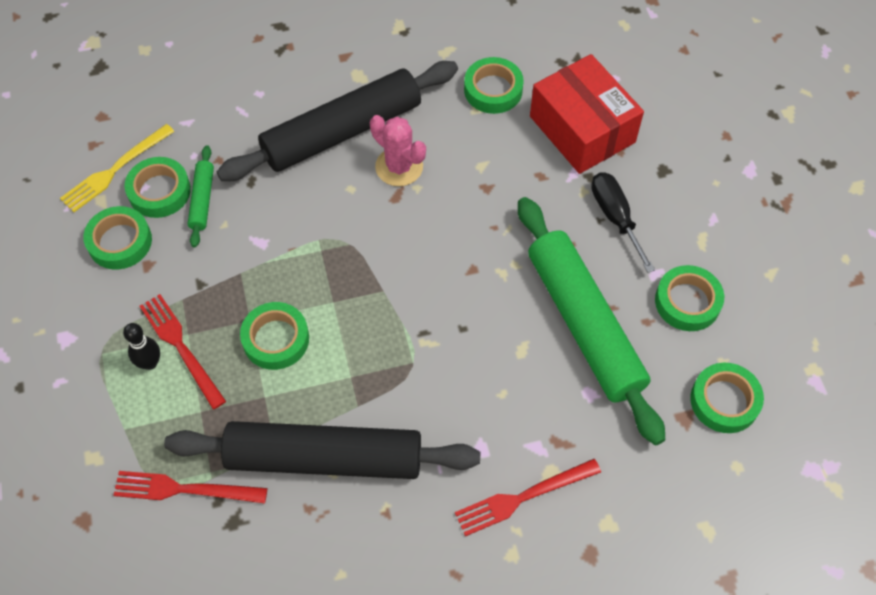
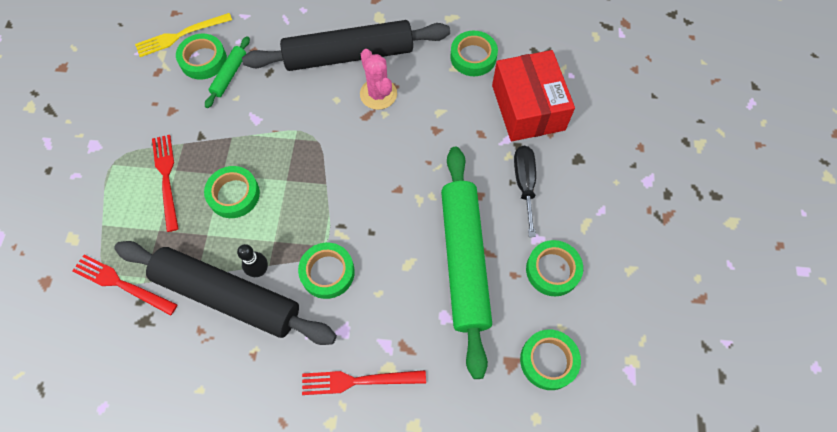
camera: 20 degrees right, 5 degrees up
(120, 242) = (160, 88): green tape -> green tape (327, 272)
(150, 363) = (140, 182): black bowling pin -> black bowling pin (259, 270)

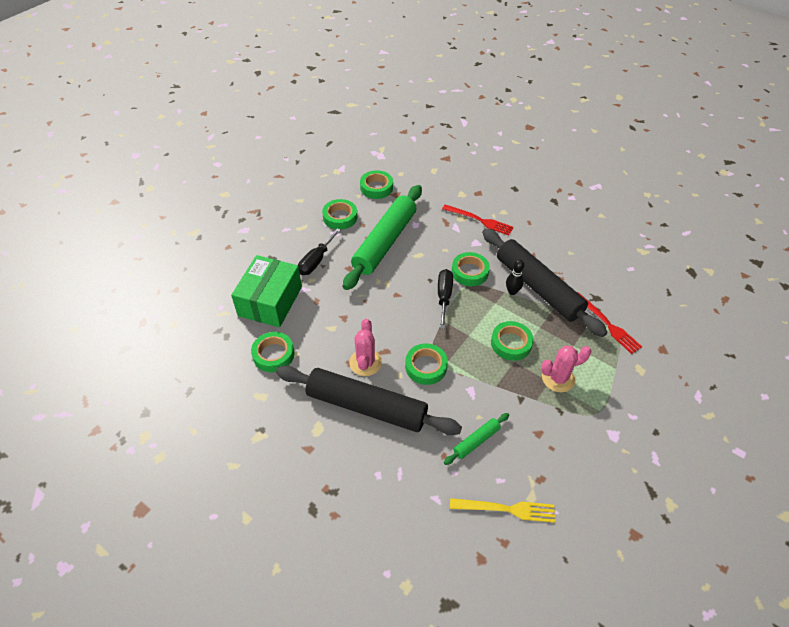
camera: 150 degrees left, 15 degrees down
(166, 178) = (558, 378): red fork -> pink cactus
(203, 60) = (494, 469): green tape -> green tape (426, 366)
(340, 216) = (444, 297): none -> black screwdriver
(528, 107) = (270, 301): red box -> green box

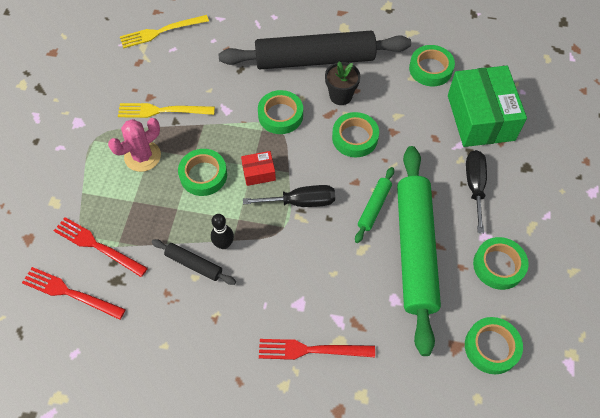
camera: 155 degrees right, 10 degrees up
(365, 362) = (340, 96): pink cactus -> black flower pot
(444, 297) = (301, 202): black screwdriver -> black screwdriver turned 75 degrees counterclockwise
(466, 328) = (259, 173): none -> red box
(469, 272) = (286, 251): green tape -> green tape (355, 138)
(476, 441) = (204, 70): green rolling pin -> green rolling pin (374, 207)
(529, 413) = (162, 111): none -> yellow fork
(538, 287) = (194, 264): black rolling pin -> black rolling pin, size x0.43
(631, 302) = (70, 293): none -> red fork

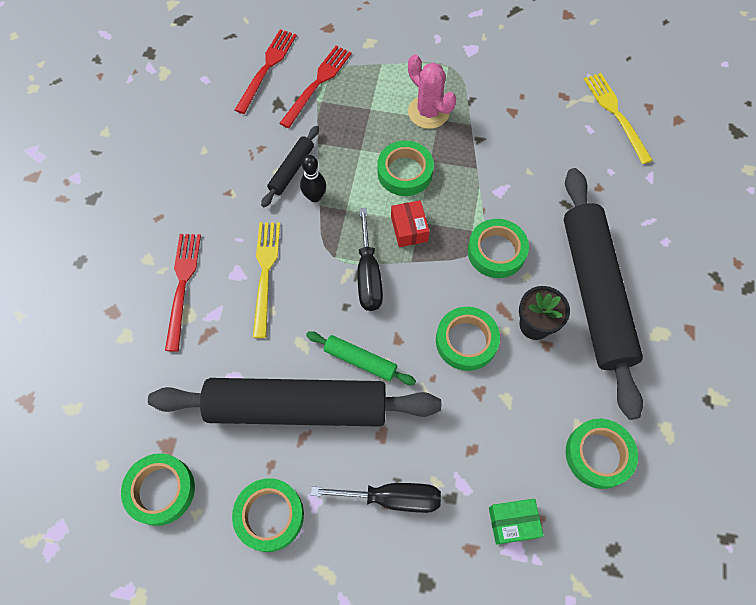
camera: 90 degrees right, 5 degrees up
(162, 111) = (493, 126): yellow fork -> yellow fork (265, 274)
(414, 250) = (297, 407): green rolling pin -> black rolling pin
(480, 117) = (513, 522): green box -> green box, size x0.44

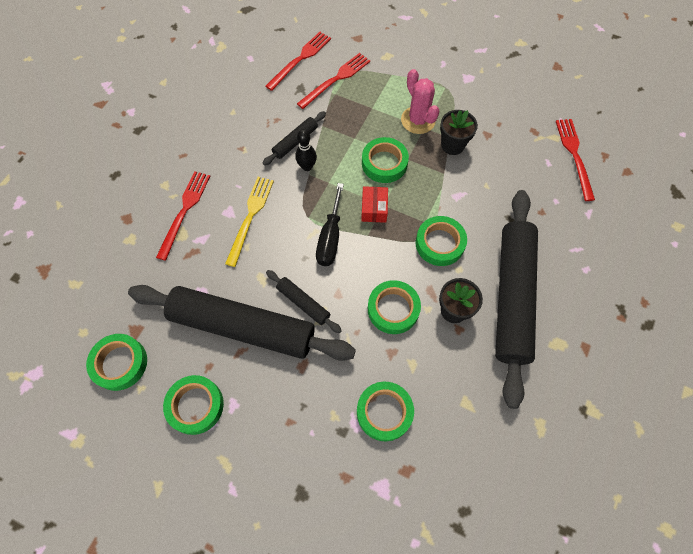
camera: 15 degrees right, 0 degrees up
(360, 360) = (303, 303): green rolling pin -> black rolling pin
(392, 498) = (295, 418): black screwdriver -> none
(477, 133) = (452, 145): none -> black flower pot
(513, 522) = (387, 465): green box -> none
(598, 455) = (475, 430): green tape -> green tape (384, 412)
(616, 115) = (574, 156): yellow fork -> red fork

